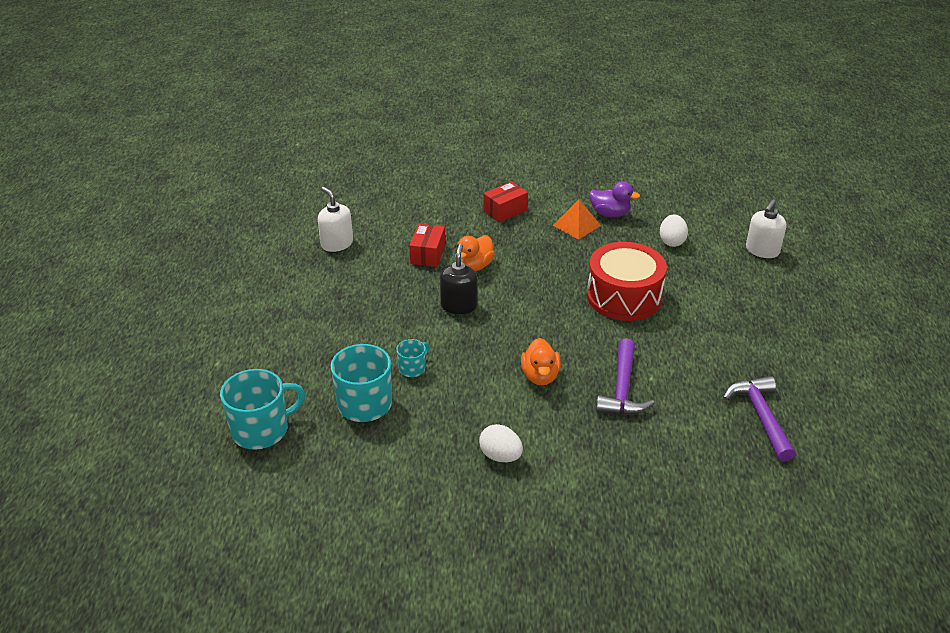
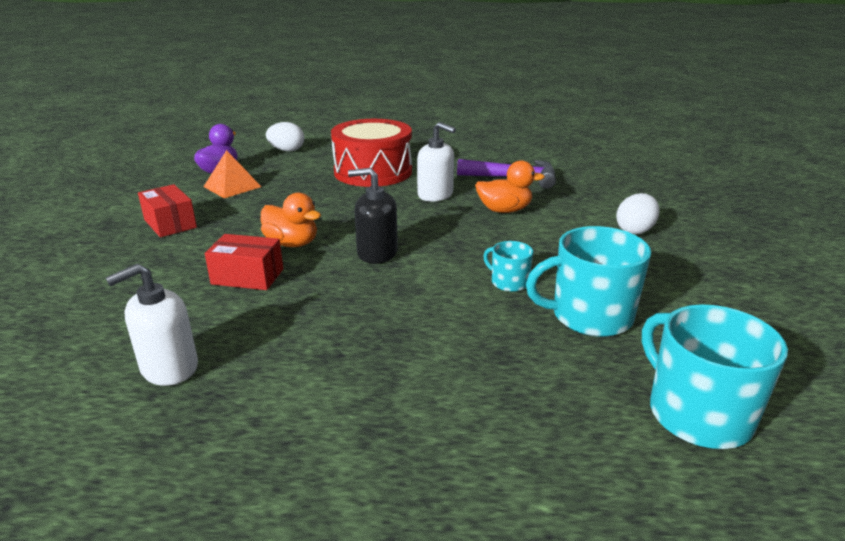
camera: 90 degrees left, 10 degrees down
(760, 416) = (531, 139): purple hammer -> none
(762, 250) = (315, 124): white soap dispenser -> white soap dispenser (435, 195)

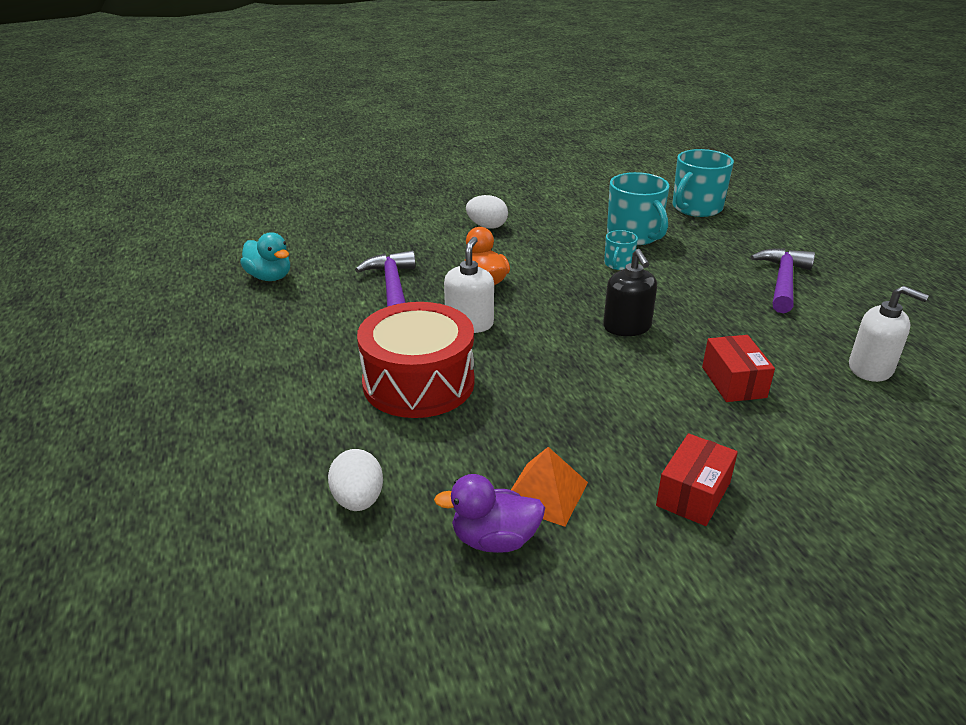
camera: 110 degrees left, 5 degrees up
(292, 243) = (653, 379): orange duck -> none
(394, 394) = (782, 281): none -> purple hammer
(550, 146) = (269, 277): none -> turquoise duck

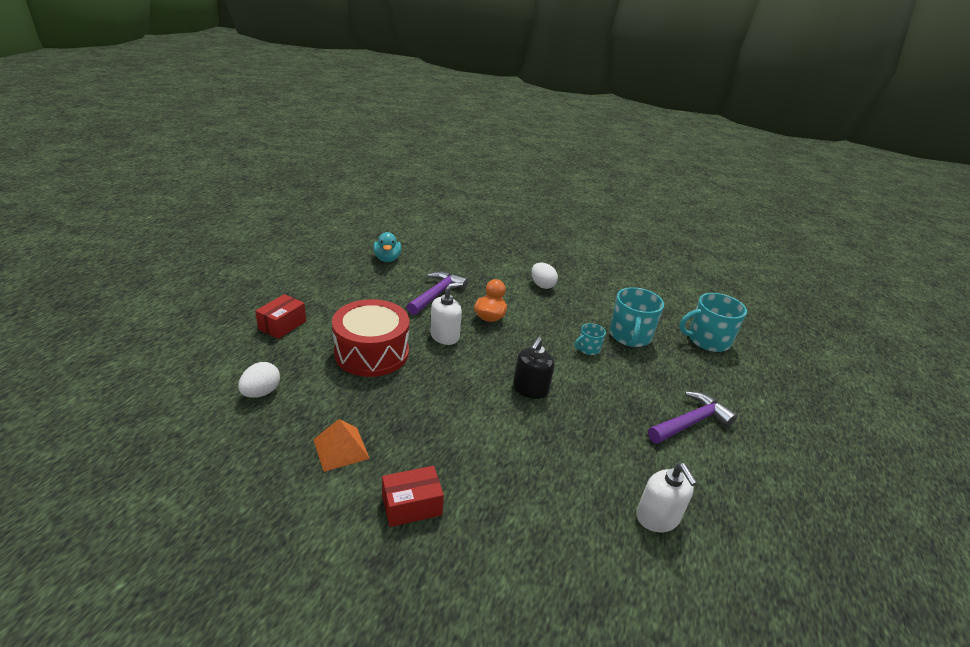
camera: 35 degrees right, 0 degrees up
(494, 540) = (284, 453): purple duck -> none
(733, 382) = (543, 462): red box -> red box (282, 325)

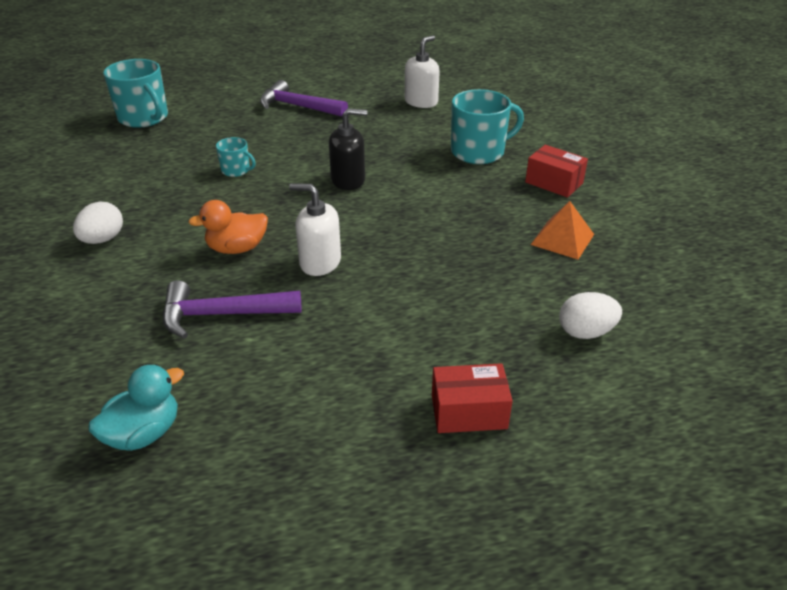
camera: 120 degrees left, 5 degrees up
(372, 352) = (419, 297): red drum -> none
(629, 336) = (181, 155): turquoise mug -> turquoise mug (479, 152)

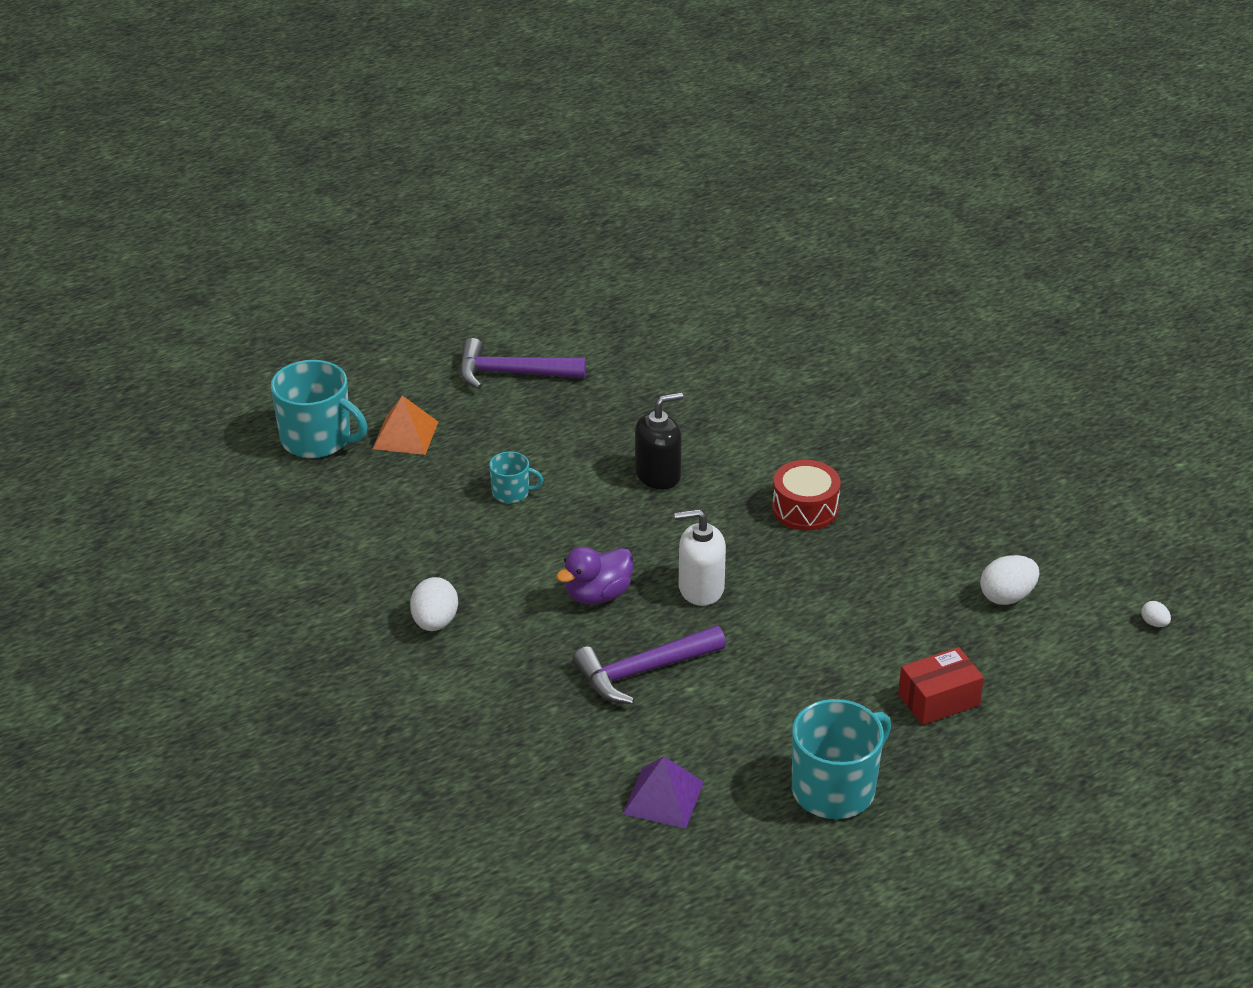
camera: 20 degrees left, 0 degrees up
(144, 433) = (663, 797): turquoise duck -> purple pyramid
(237, 248) = (598, 595): orange duck -> purple duck
(421, 102) = (668, 329): white soap dispenser -> none
(444, 224) = (805, 508): none -> red drum
(479, 152) = (787, 396): turquoise mug -> turquoise mug (835, 789)
(554, 183) = (896, 422): red box -> none
(562, 239) = (939, 496): orange pyramid -> orange pyramid (405, 435)
(730, 394) = (1154, 623): none -> white egg

